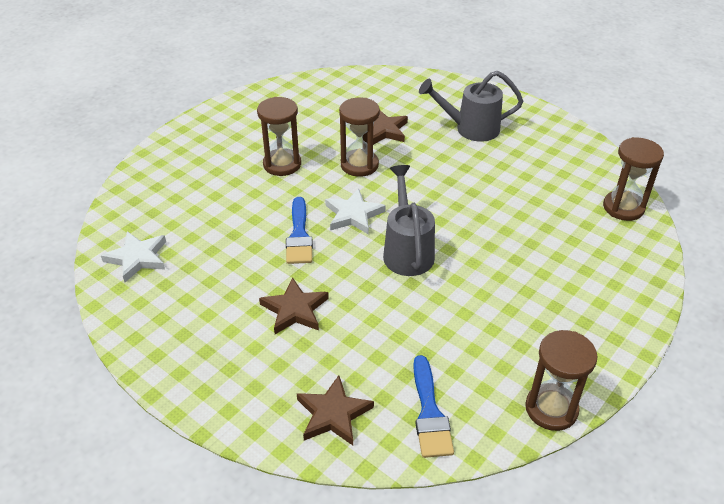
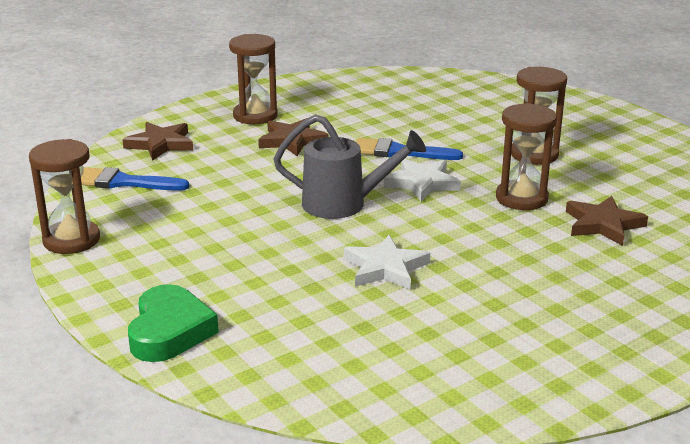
camera: 105 degrees right, 15 degrees down
(137, 258) = (401, 85): white star -> white star (385, 268)
(470, 129) = (600, 295): grey watering can -> none
(623, 207) = (349, 389): brown hourglass -> brown hourglass (255, 116)
(627, 300) = (170, 331): none -> green heart

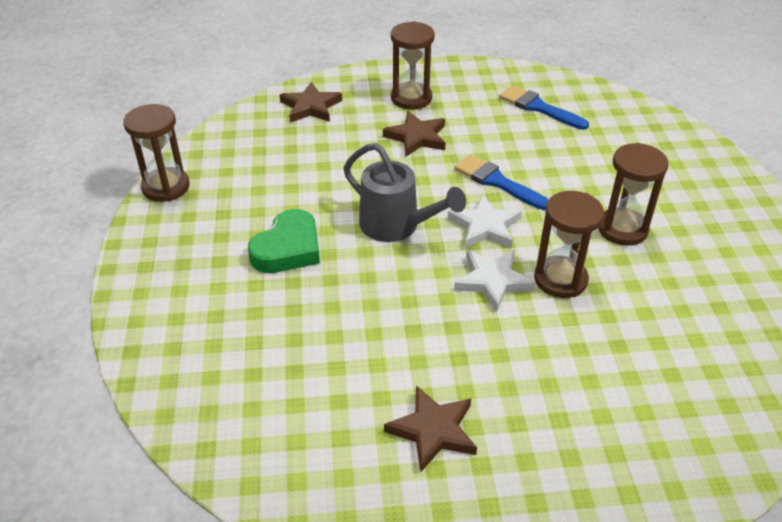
camera: 30 degrees right, 15 degrees up
(124, 182) = (250, 139): blue brush -> blue brush (538, 107)
(170, 331) = (153, 309): green heart -> green heart (288, 248)
(385, 268) = (367, 313): white star -> white star (493, 281)
(603, 224) = (611, 343): brown star -> brown star (433, 430)

